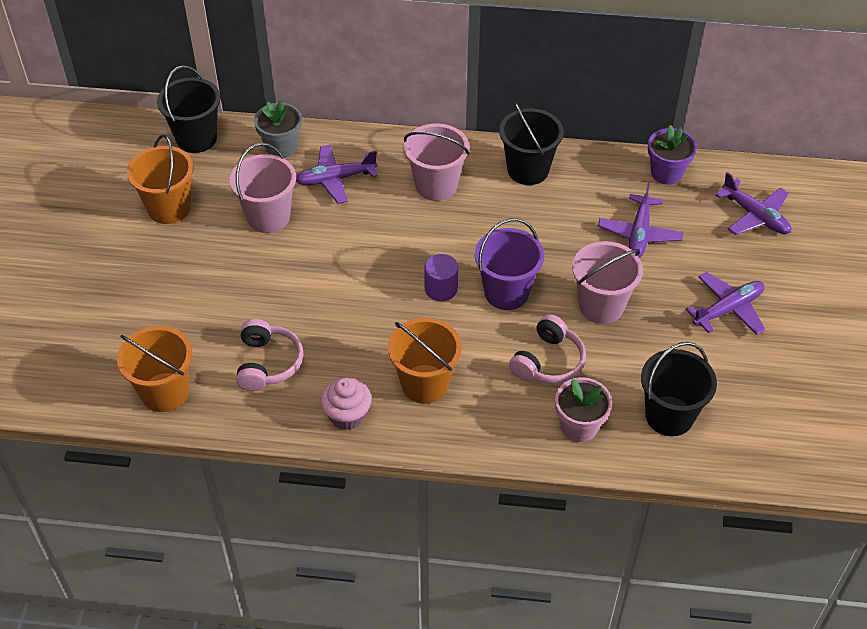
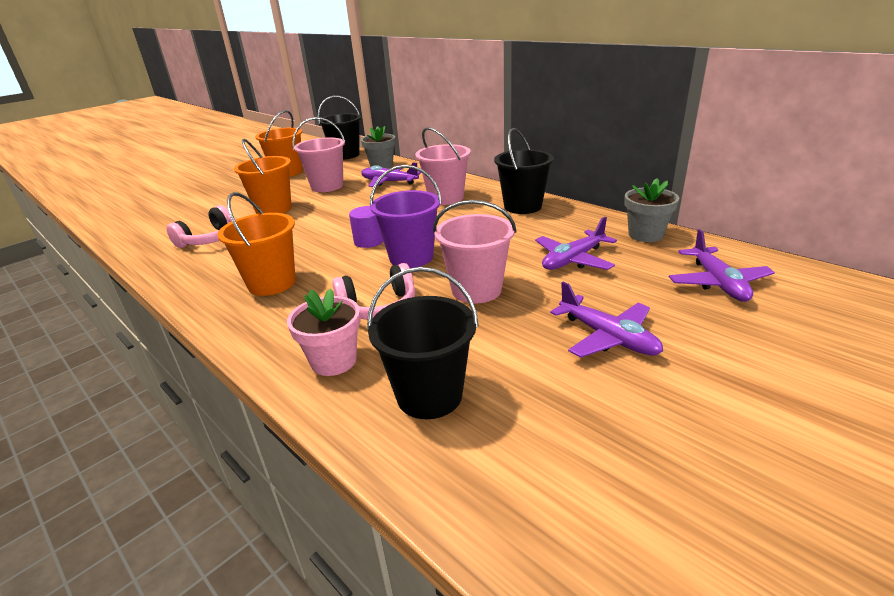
camera: 40 degrees right, 20 degrees down
(165, 392) = (142, 232): orange bucket -> orange bucket (273, 209)
(347, 415) = (198, 279): pink cupcake -> none
(666, 173) = (645, 235): purple flower pot -> grey flower pot
(728, 309) = (608, 337): purple plane -> purple plane turned 45 degrees clockwise

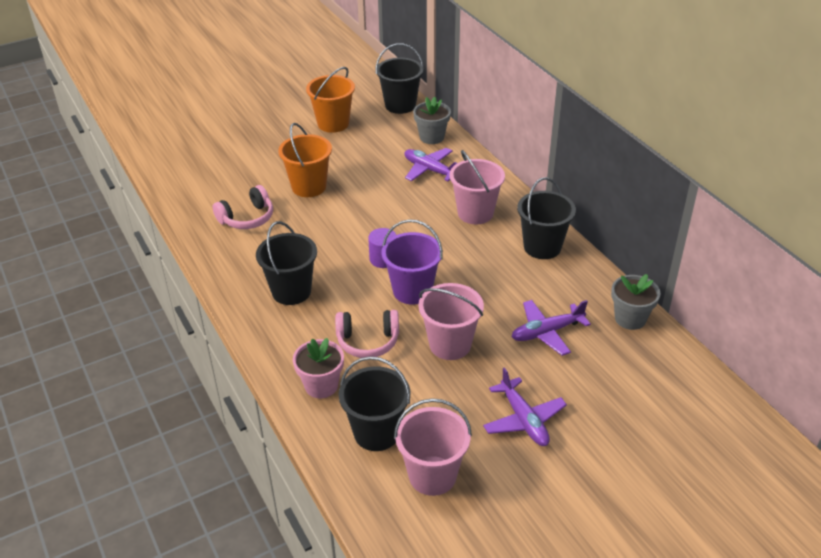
camera: 15 degrees right, 10 degrees up
(272, 283) = (291, 291): orange bucket -> black bucket
(327, 186) = (367, 161): pink bucket -> pink bucket (432, 475)
(718, 283) = (647, 392): purple plane -> none

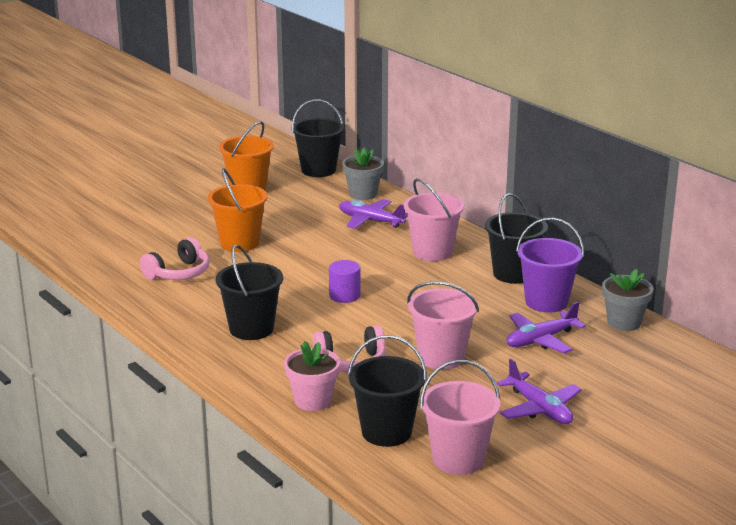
camera: 10 degrees left, 15 degrees down
(412, 291) = (385, 318): purple bucket -> purple bucket (546, 302)

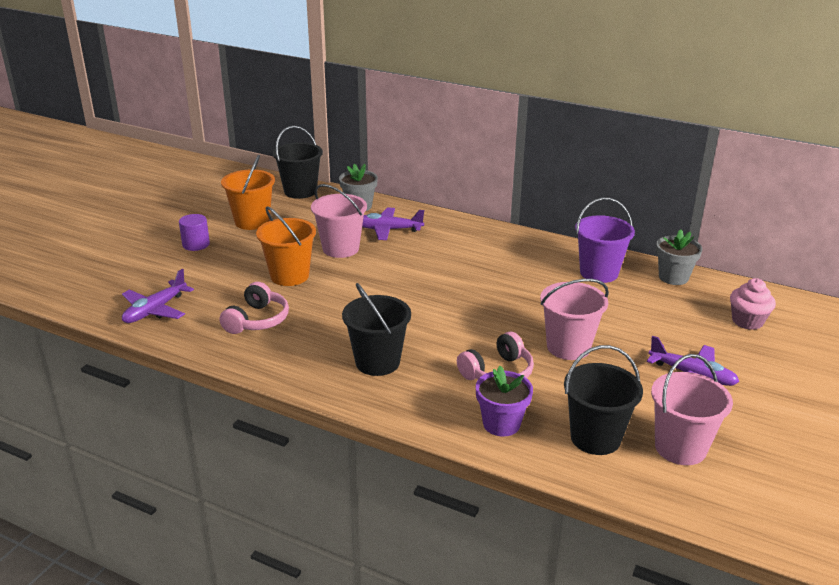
camera: 25 degrees left, 5 degrees up
(313, 401) = (501, 424): pink flower pot -> purple flower pot
(344, 295) = (431, 307): purple cylinder -> purple cylinder (196, 244)
(432, 252) = (466, 248): pink bucket -> pink bucket (340, 248)
(513, 274) = (549, 253): black bucket -> none
(540, 340) = (629, 309): purple plane -> purple plane (155, 310)
(657, 378) = (747, 321): none -> pink cupcake

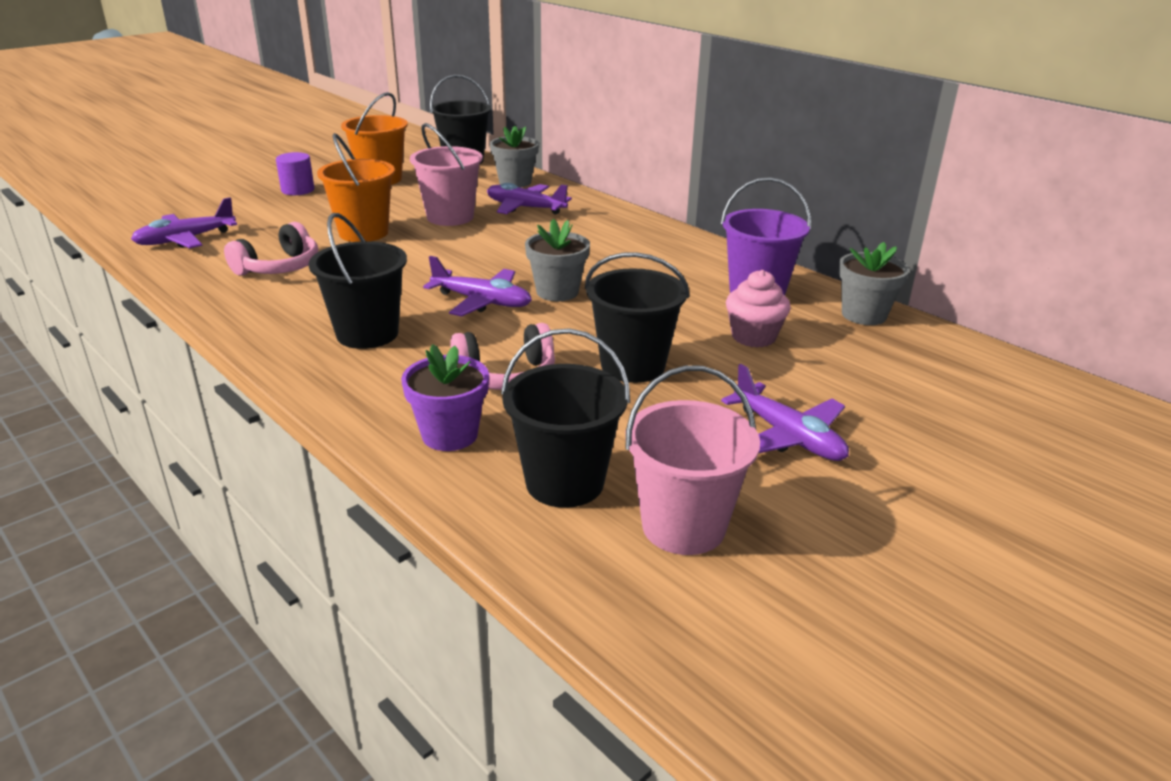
camera: 20 degrees right, 0 degrees up
(431, 318) = (482, 301): none -> purple plane
(473, 299) = (557, 292): none -> grey flower pot
(568, 347) = (632, 366): pink bucket -> black bucket
(747, 321) = (938, 387): pink cupcake -> pink cupcake (753, 337)

